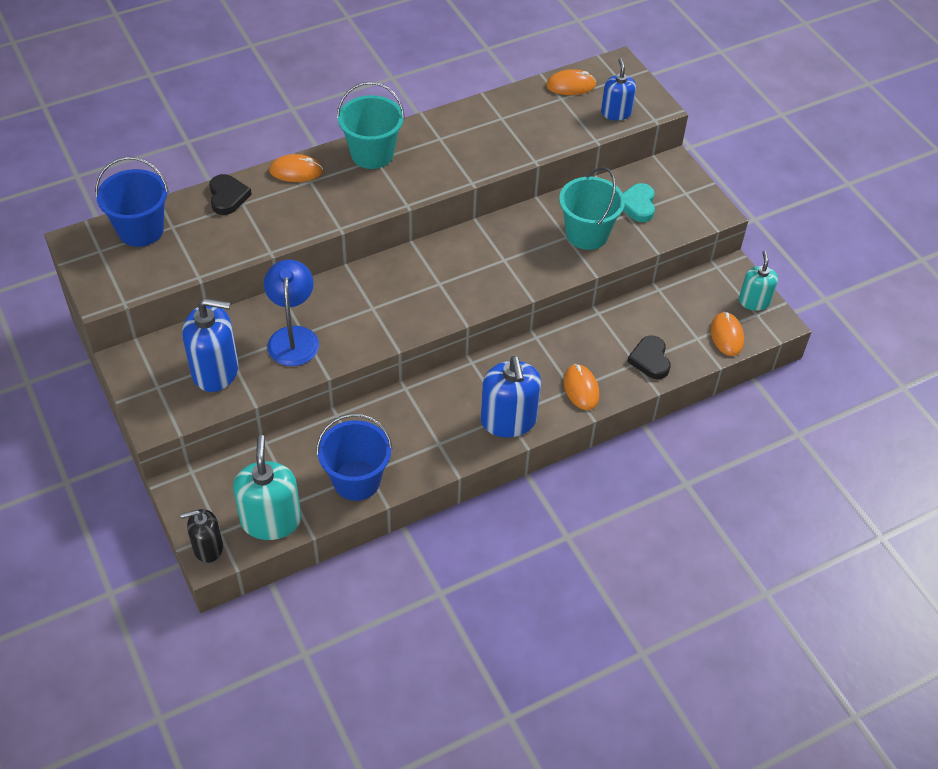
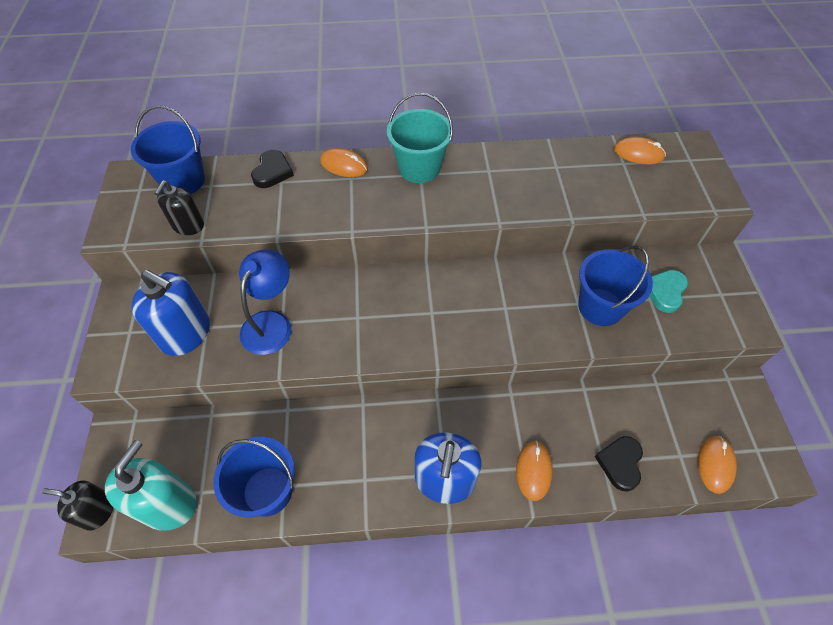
camera: 25 degrees right, 5 degrees up
(176, 268) = (188, 225): none -> black soap dispenser
(587, 234) = (600, 307): turquoise bucket -> blue bucket
(616, 113) = (675, 192): blue soap dispenser -> none
(754, 301) = (759, 433): turquoise soap dispenser -> none

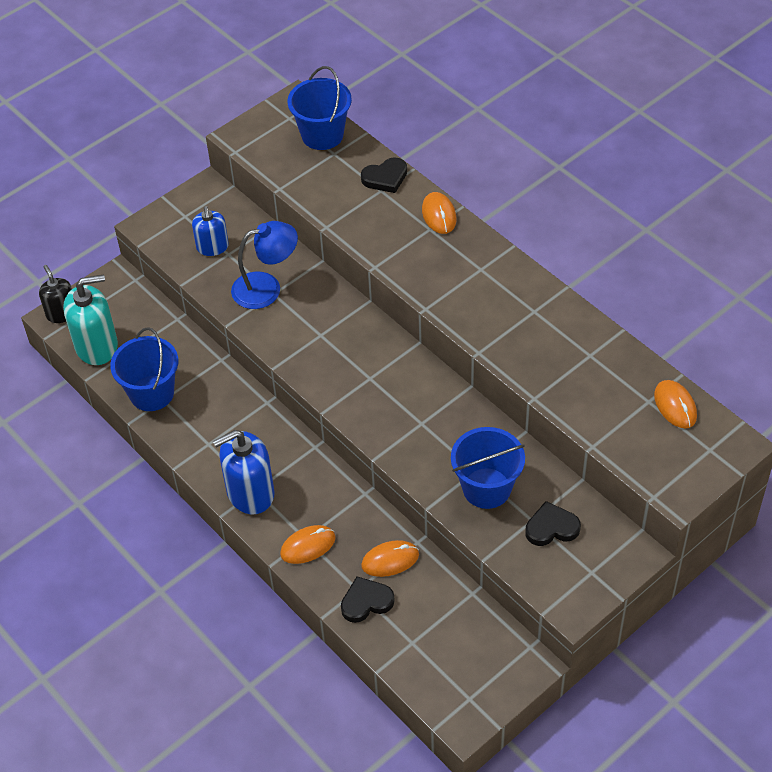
camera: 55 degrees right, 5 degrees down
(186, 333) = (212, 247): blue soap dispenser -> blue soap dispenser, size x0.61
(188, 225) = (284, 171): black soap dispenser -> none
(419, 168) = (487, 264): turquoise bucket -> none
(665, 292) = (551, 527): turquoise heart -> black heart
(715, 464) = (425, 671): orange mouse -> orange mouse (390, 560)

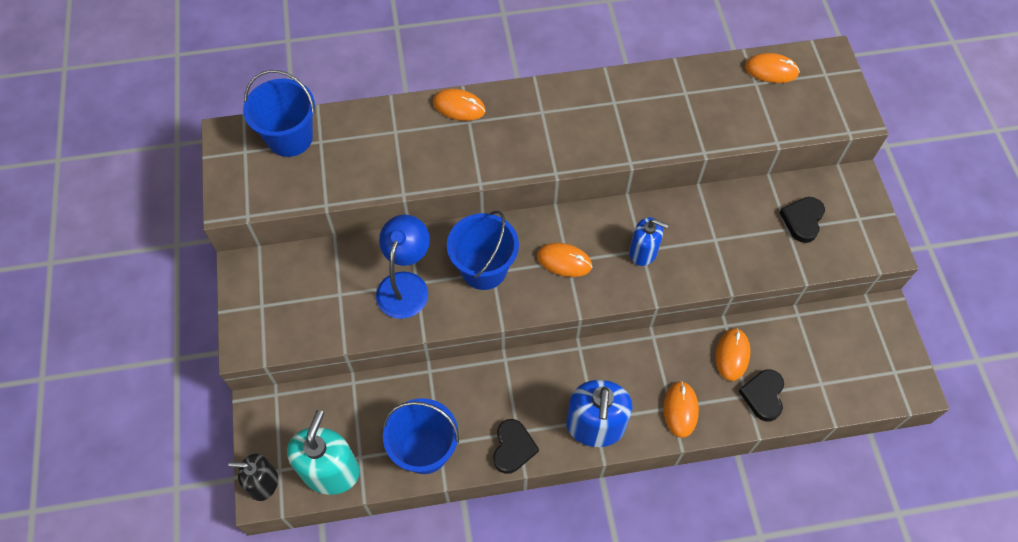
camera: 60 degrees left, 10 degrees up
(212, 247) = (320, 302): blue soap dispenser -> blue soap dispenser (643, 252)
(367, 375) = (564, 261): none -> orange mouse
(385, 178) = (383, 120): black heart -> black heart (513, 448)
(486, 488) = (738, 241): blue bucket -> blue bucket (484, 269)

